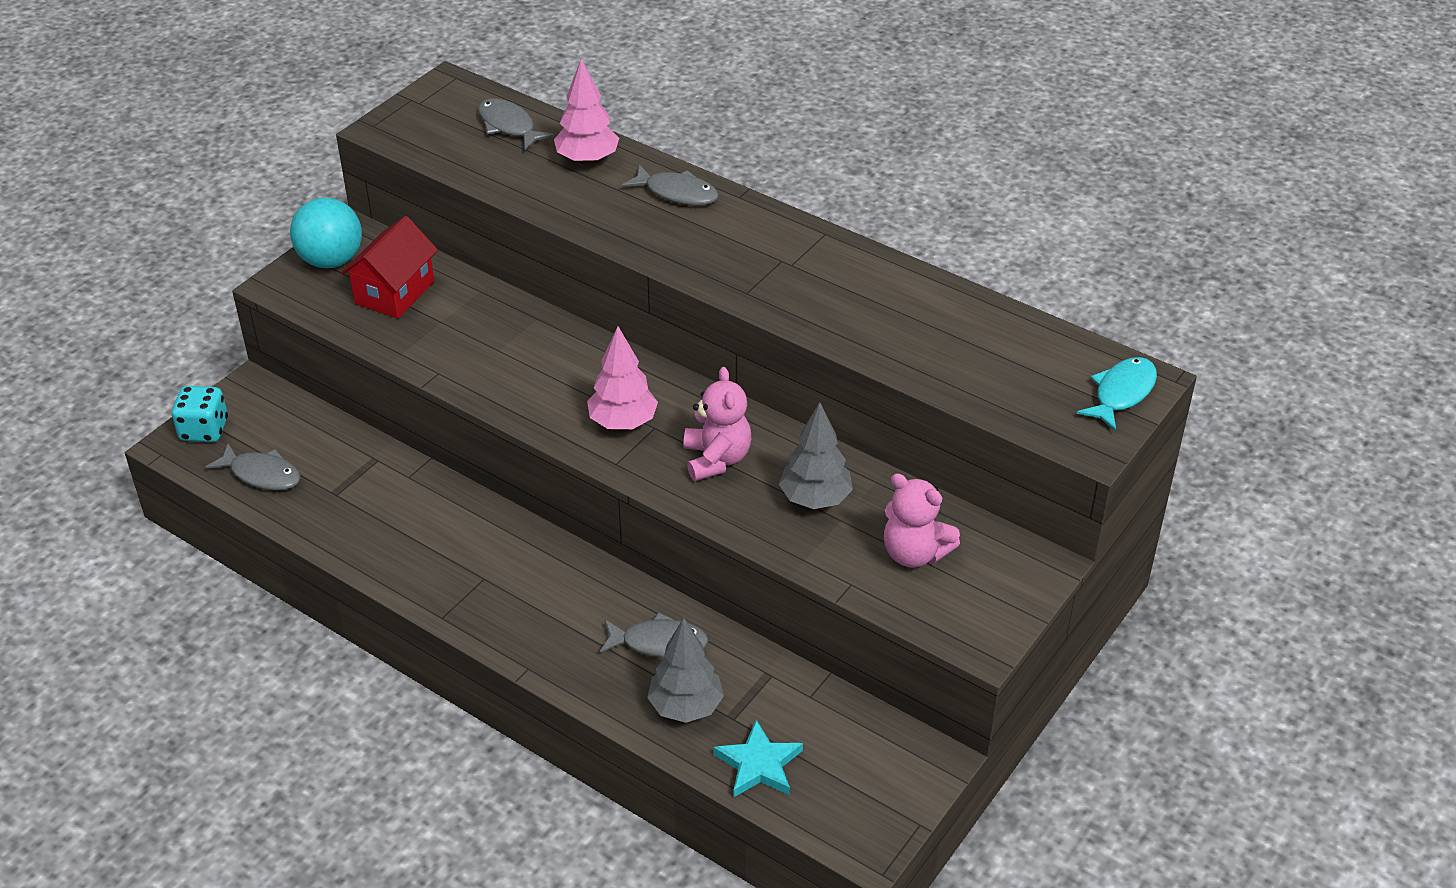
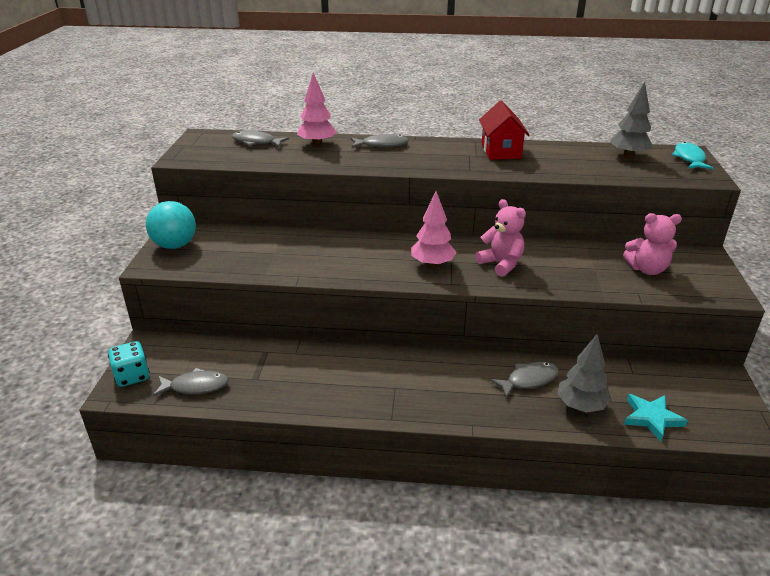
camera: 30 degrees left, 10 degrees down
(394, 292) = (231, 248): red house -> red house (501, 151)
(815, 499) = (571, 264): grey tree -> grey tree (628, 156)

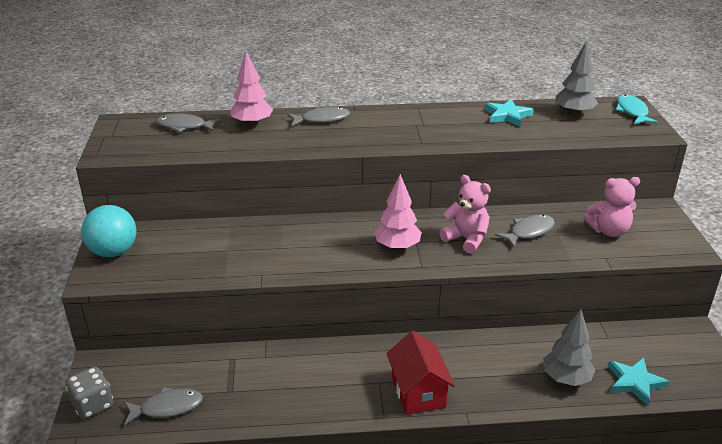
camera: 10 degrees left, 0 degrees up
(132, 376) = (93, 405): turquoise dice -> grey dice
(501, 151) = (447, 117): red house -> red house (418, 392)
(528, 380) = (510, 357): grey fish -> grey fish (529, 232)
(560, 153) = (507, 115): none -> turquoise star

